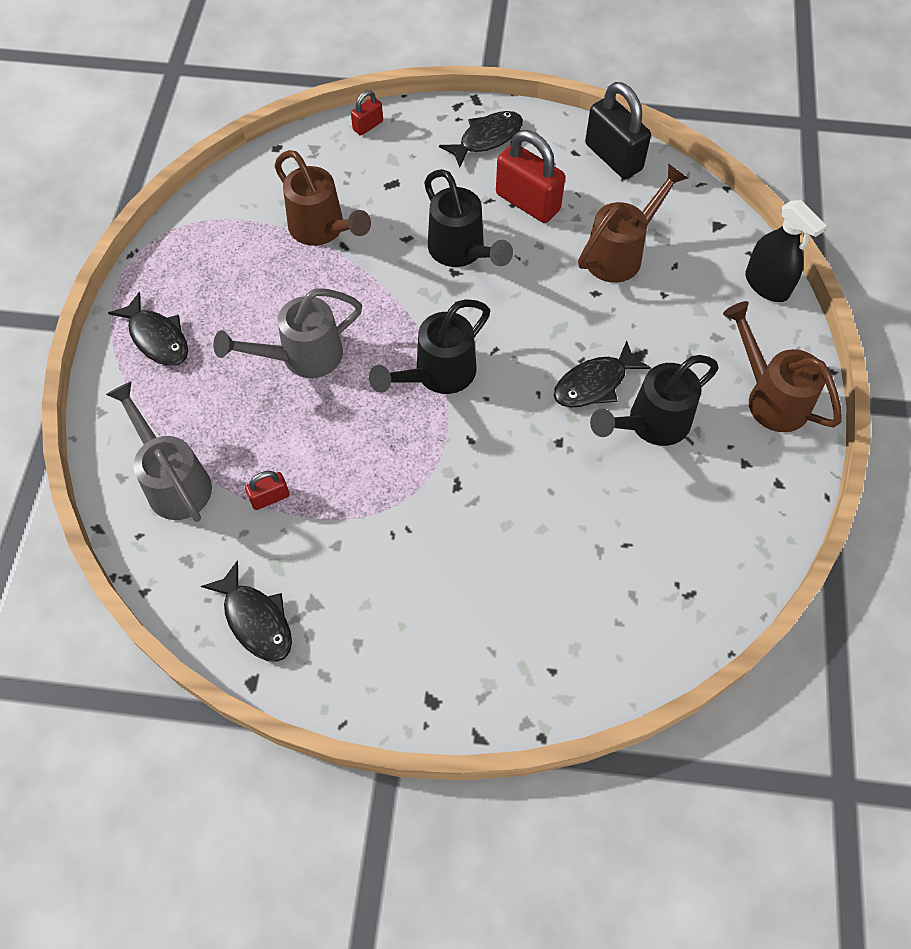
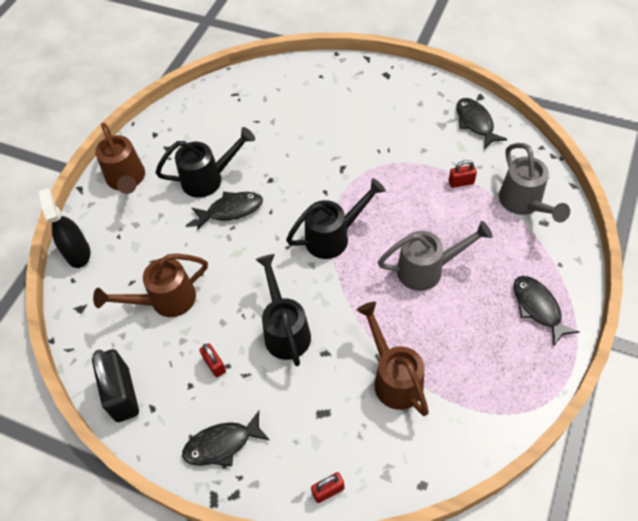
camera: 160 degrees left, 5 degrees down
(527, 202) = (214, 365): red padlock -> red padlock, size x0.50

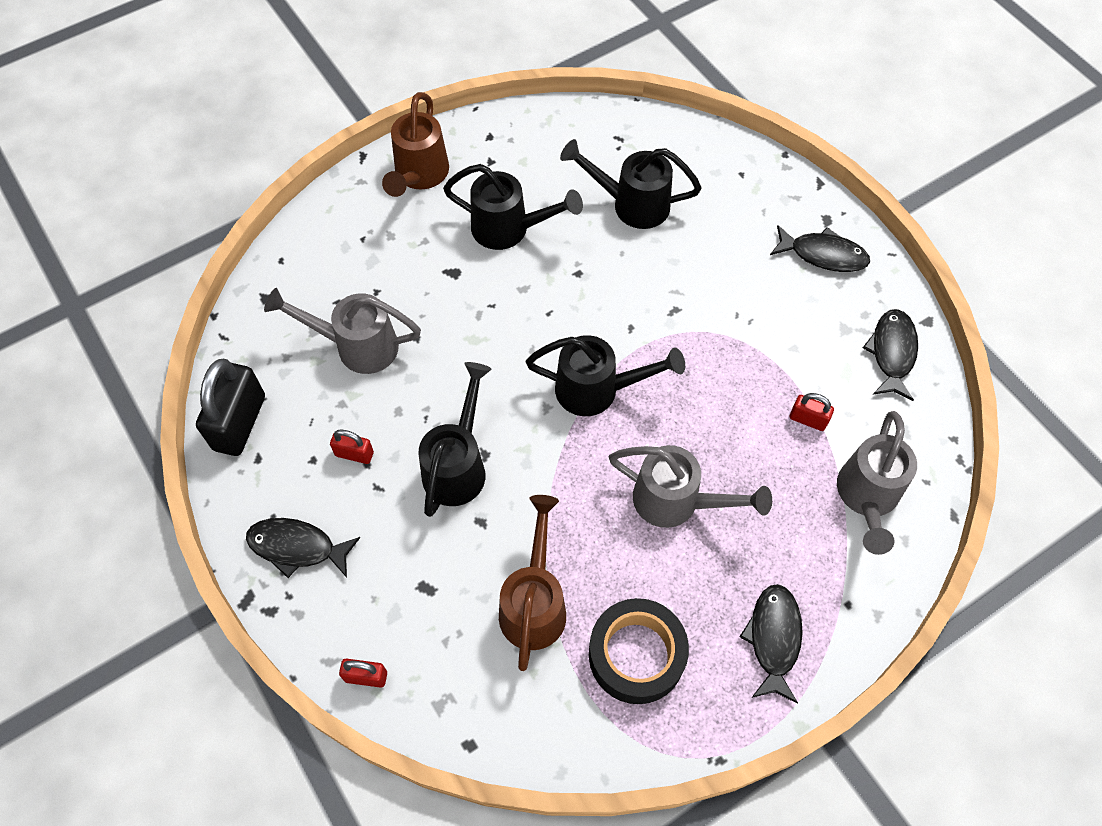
camera: 30 degrees right, 5 degrees up
(78, 253) = (307, 232): black spray bottle -> none
(164, 301) = (356, 346): brown watering can -> grey watering can
(214, 365) = (354, 454): red padlock -> red padlock turned 75 degrees counterclockwise
(231, 210) = (506, 283): black fish -> black fish (823, 255)
(271, 125) = (631, 204): none -> black watering can
(474, 367) = (636, 655): none -> black tape

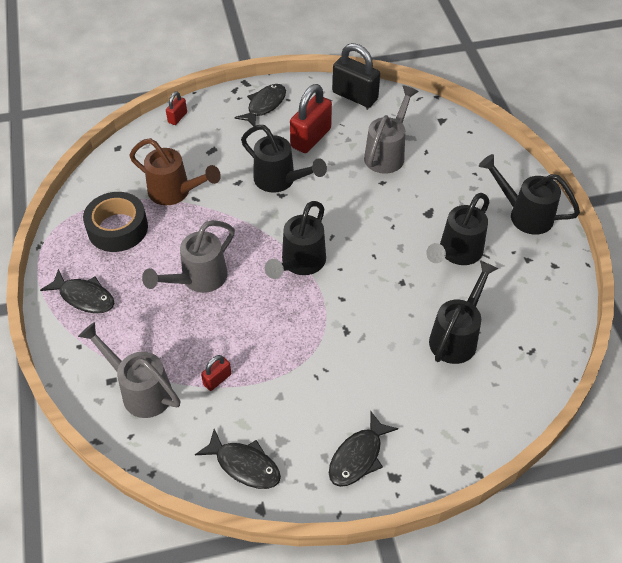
camera: 110 degrees right, 10 degrees down
(354, 454) = (311, 138): red padlock -> red padlock, size x2.01
(419, 176) = (523, 214): brown watering can -> black watering can

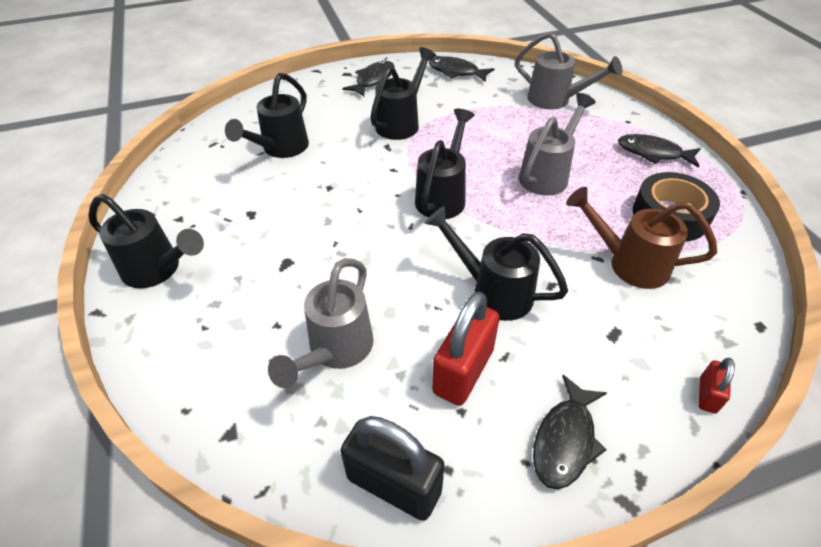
camera: 175 degrees right, 5 degrees down
(217, 379) = (495, 109): red padlock -> none
(456, 253) = (262, 218): black watering can -> black watering can (401, 122)

